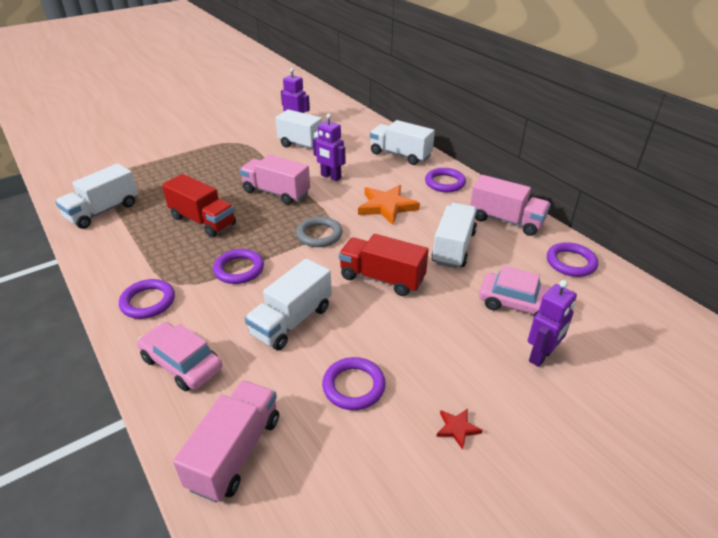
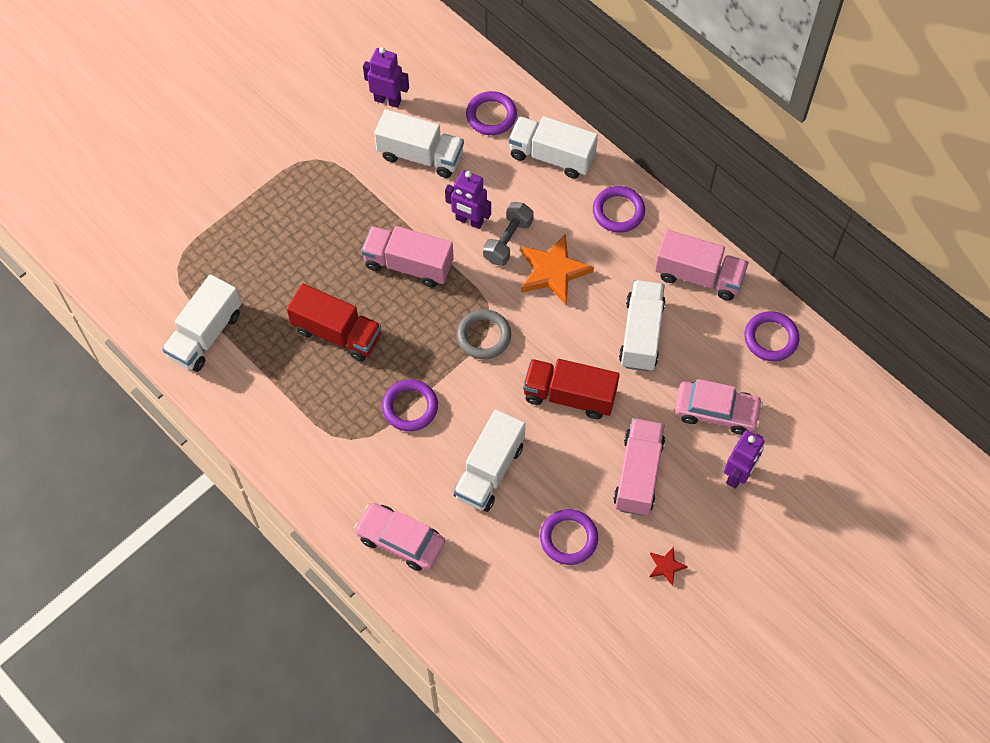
camera: 10 degrees left, 25 degrees up
(148, 302) = (331, 470): purple ring -> purple ring (491, 116)
(235, 452) = (483, 620): pink truck -> pink truck (638, 474)
(356, 188) = (508, 241): none -> grey dumbbell

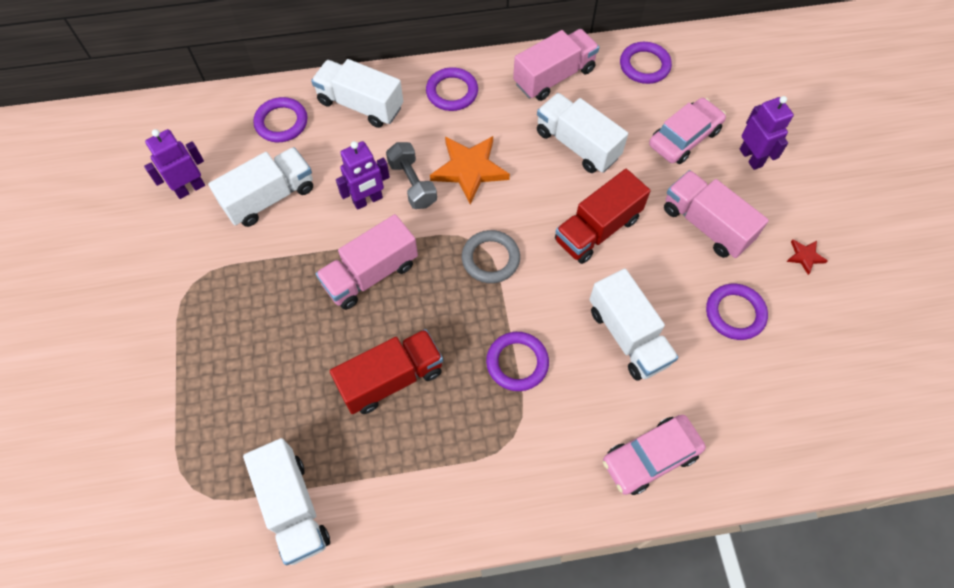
camera: 55 degrees left, 0 degrees up
(551, 156) = (360, 105): white truck -> white truck turned 60 degrees clockwise

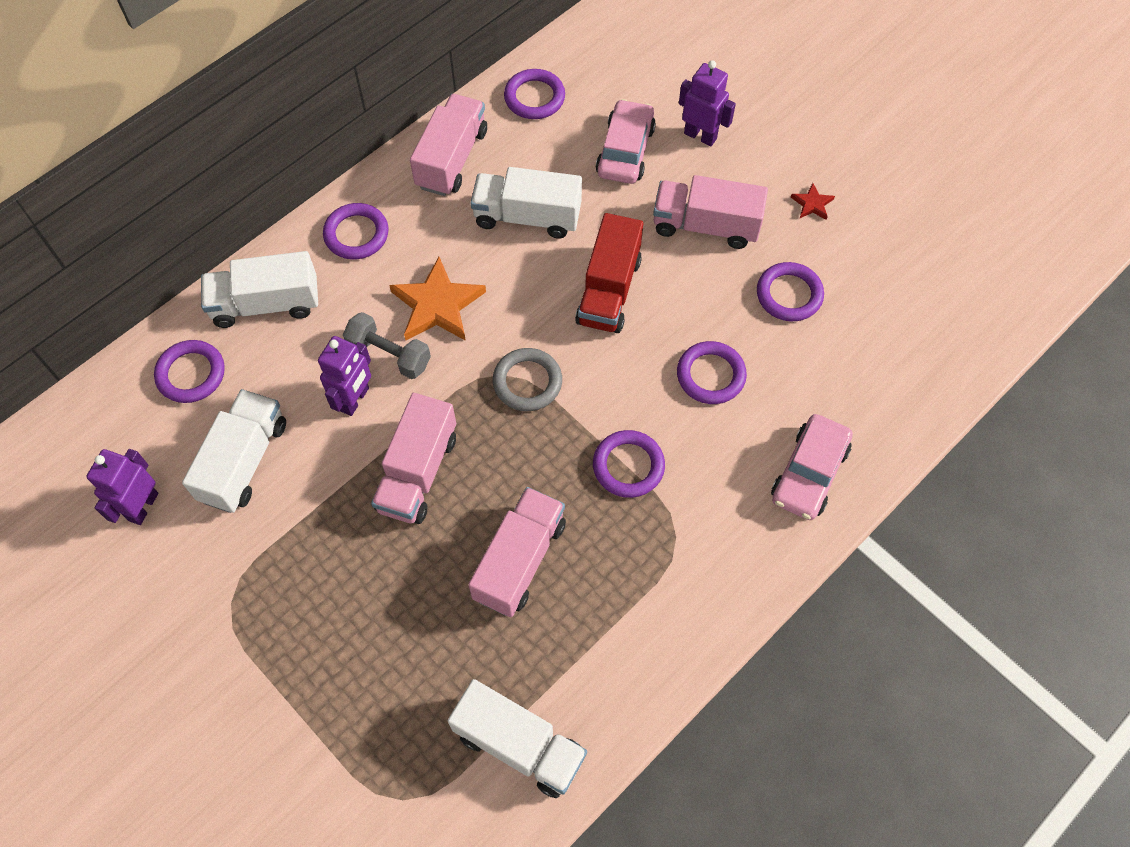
camera: 35 degrees left, 0 degrees up
(391, 379) = (519, 560): red truck -> pink truck
(628, 336) = (710, 375): white truck -> purple ring

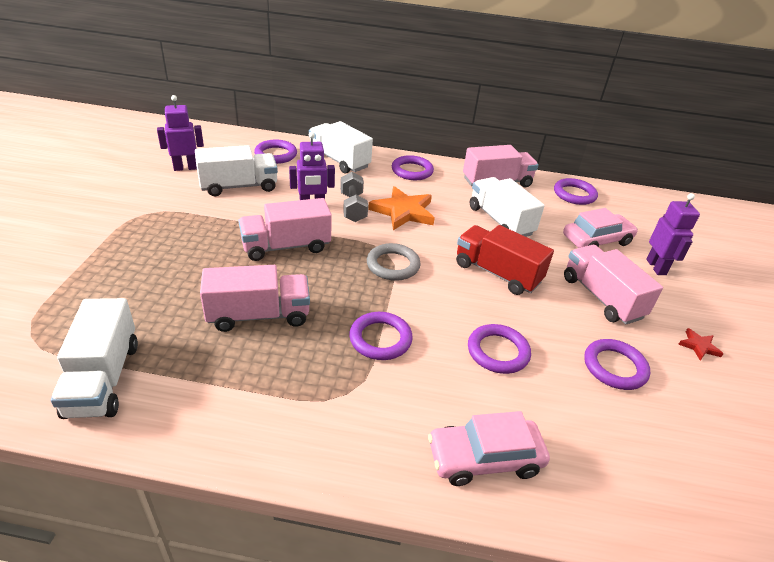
camera: 50 degrees right, 25 degrees down
(609, 291) = (497, 273): red truck -> red truck turned 60 degrees clockwise

